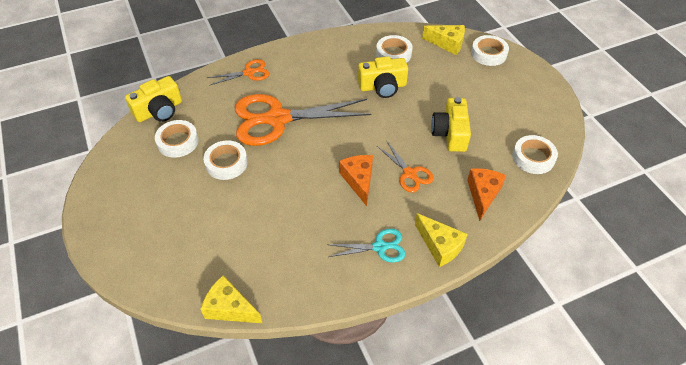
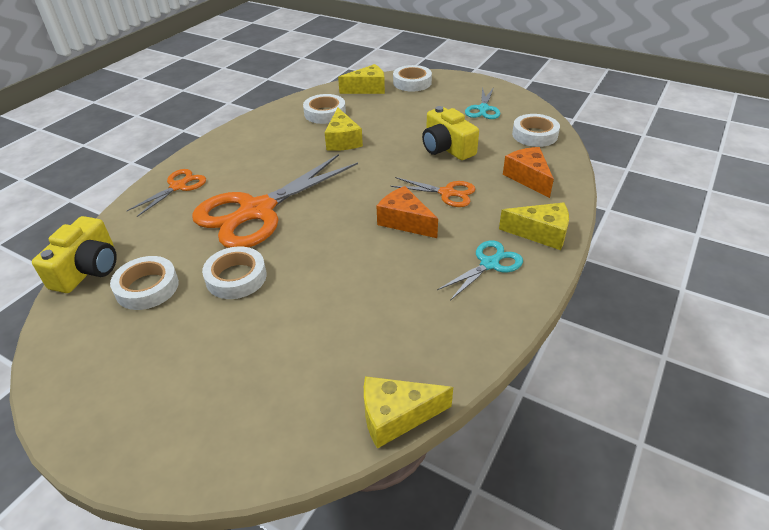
camera: 35 degrees left, 10 degrees down
(382, 86) = (342, 140): yellow camera -> yellow cheese
(519, 110) = (483, 109): none -> turquoise scissors

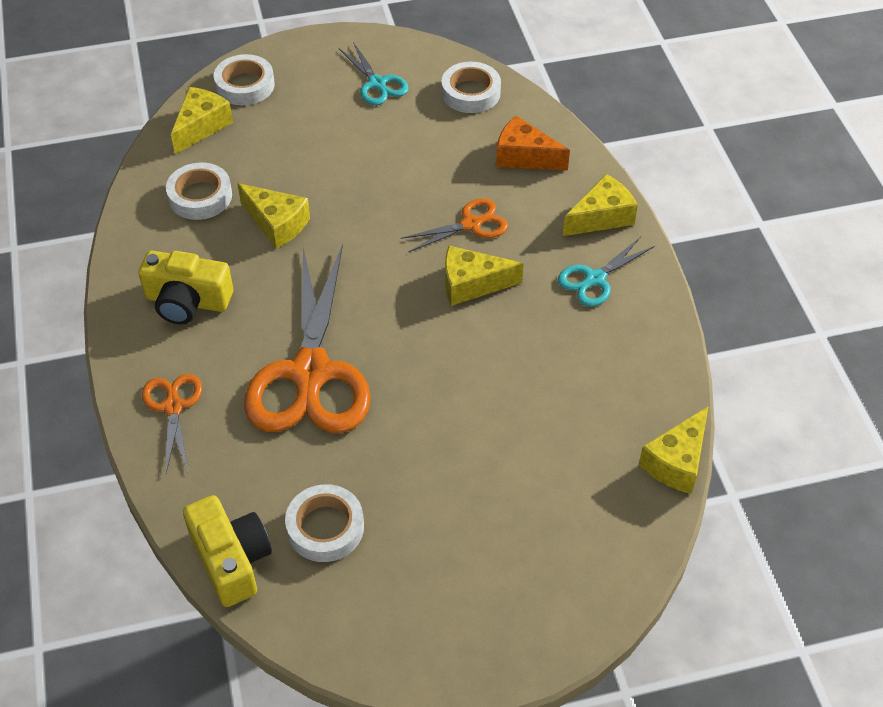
camera: 45 degrees left, 10 degrees up
(236, 277) = (396, 453): white tape -> none
(405, 221) = (472, 284): orange cheese -> yellow cheese
(446, 148) = (403, 165): yellow camera -> yellow camera (187, 301)
(489, 264) = (595, 279): turquoise scissors -> turquoise scissors turned 135 degrees counterclockwise

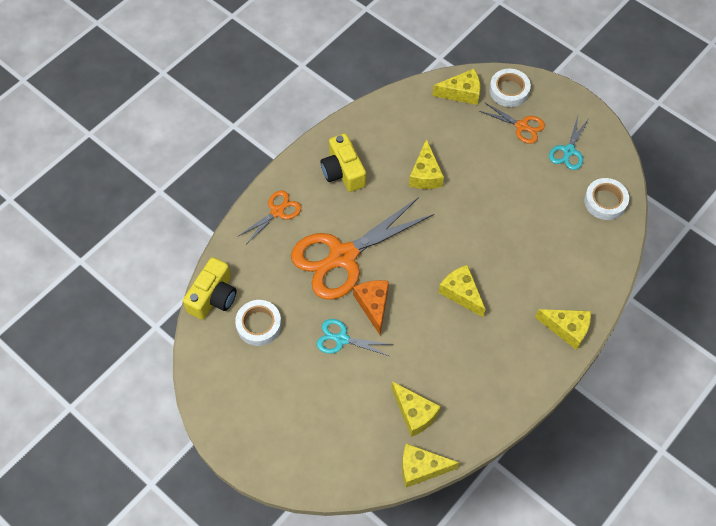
camera: 55 degrees right, 10 degrees up
(200, 196) = (414, 127): white tape -> none
(471, 224) = (503, 266): orange scissors -> orange scissors (521, 126)
(524, 156) = (579, 260): orange cheese -> orange cheese (373, 305)
(595, 279) = (516, 353): turquoise scissors -> turquoise scissors (341, 339)
(596, 425) = (414, 413): none -> yellow cheese

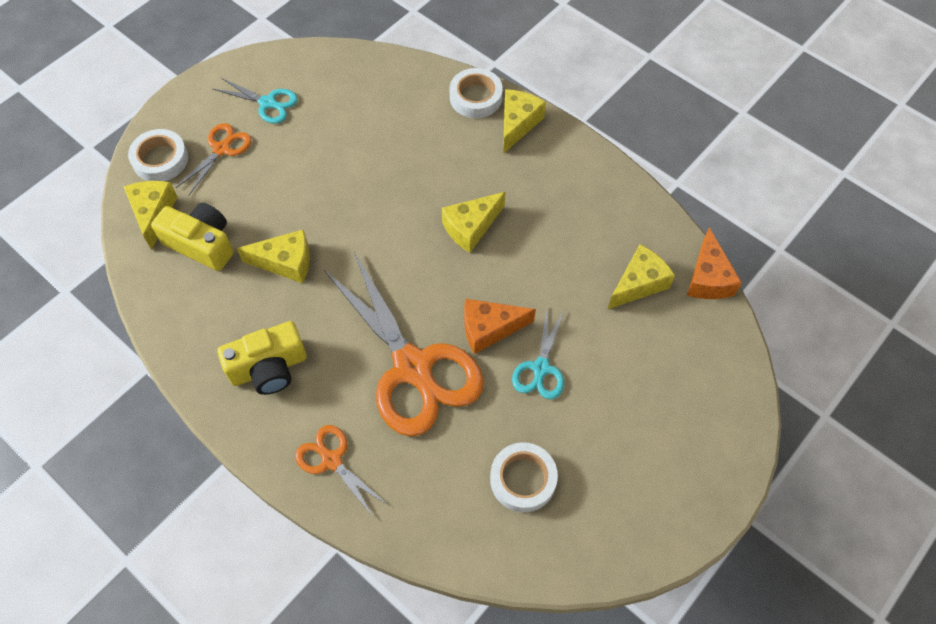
camera: 90 degrees left, 0 degrees up
(213, 297) = (477, 550): yellow camera -> yellow camera (201, 244)
(421, 468) = (708, 278): yellow cheese -> orange cheese
(605, 201) = (346, 74): white tape -> white tape (475, 97)

